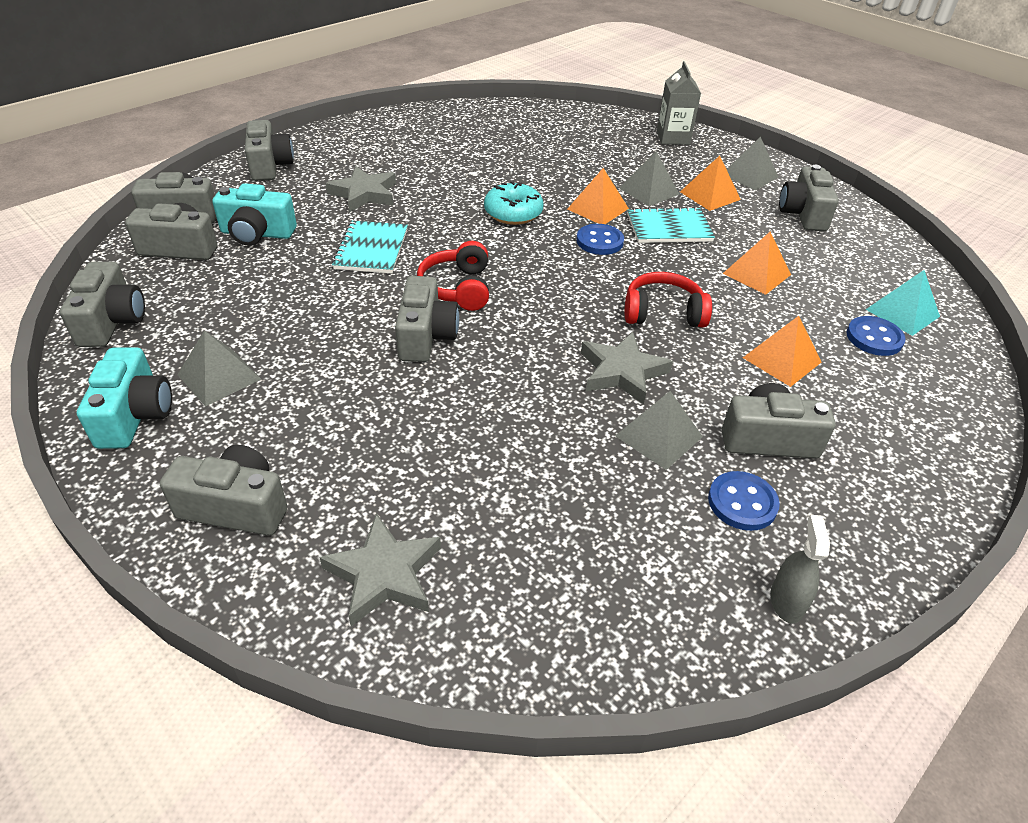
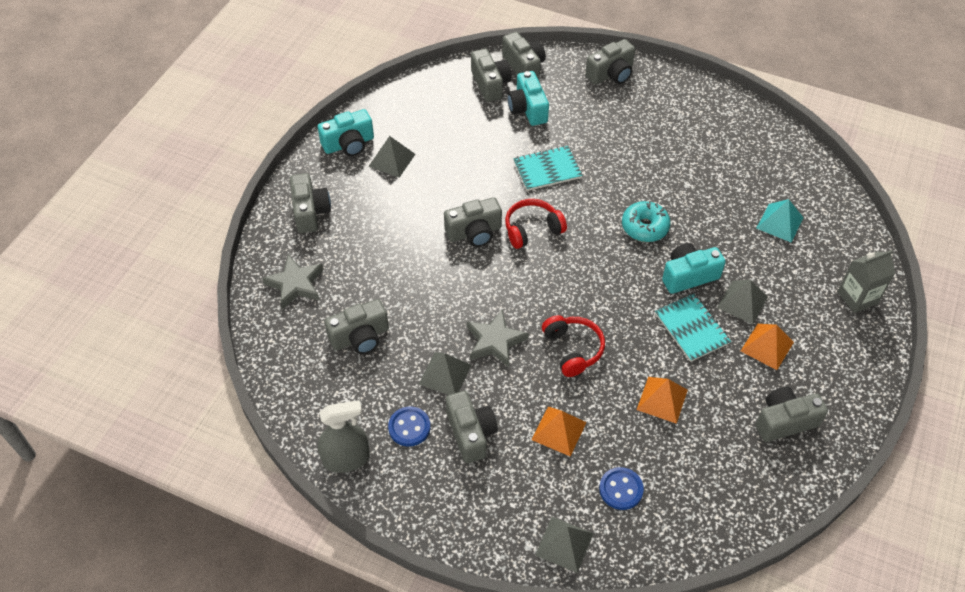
camera: 70 degrees right, 10 degrees up
(112, 322) = (410, 95): grey camera -> grey camera (360, 337)
(364, 194) = (611, 137): grey star -> none
(598, 209) = (688, 276): orange pyramid -> turquoise camera
(599, 241) = (641, 289): blue button -> none
(749, 176) = (827, 370): grey pyramid -> grey pyramid (564, 544)
(786, 602) = (346, 459): grey spray bottle -> grey spray bottle, size x1.63
(902, 312) = (669, 508): turquoise pyramid -> turquoise pyramid (780, 222)

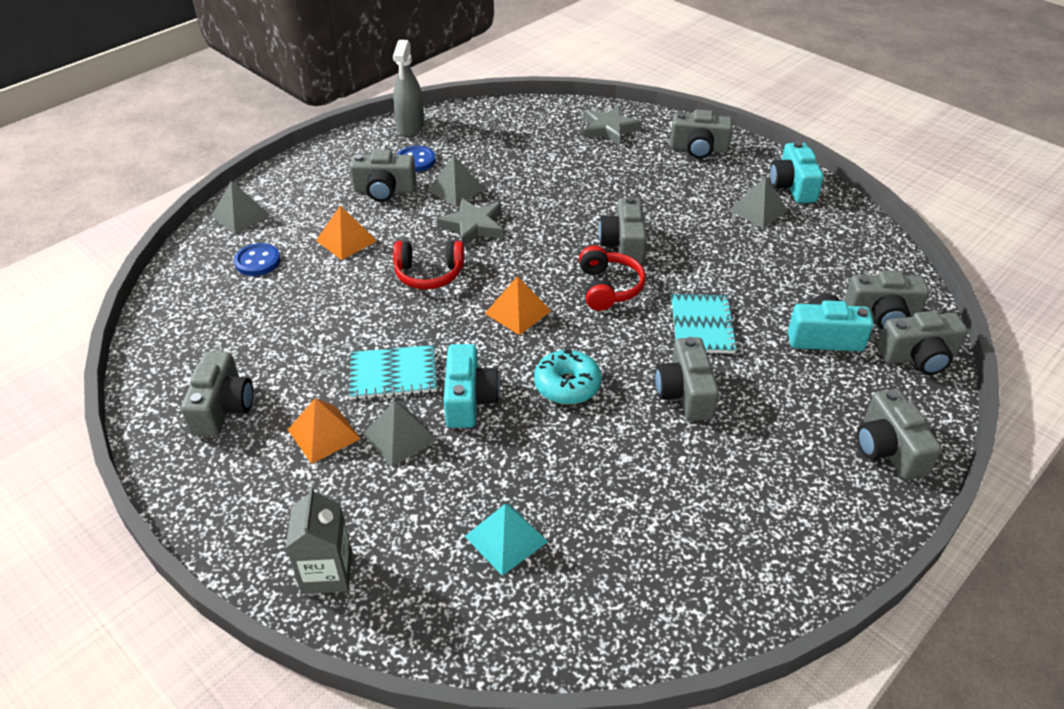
camera: 110 degrees right, 10 degrees down
(360, 337) = (528, 152): grey camera -> grey camera (685, 393)
(662, 399) = (324, 319): orange pyramid -> orange pyramid (517, 312)

